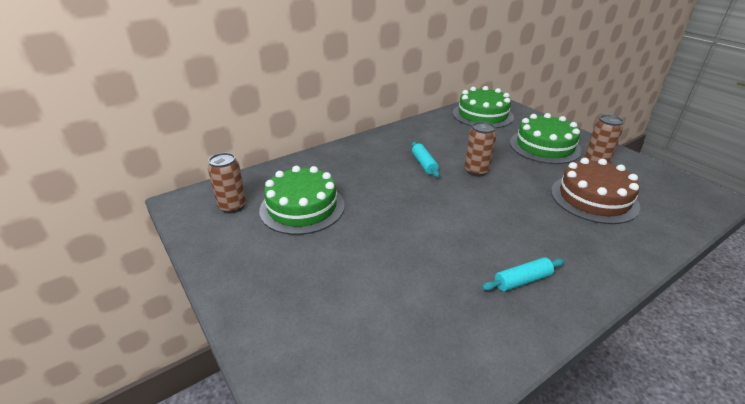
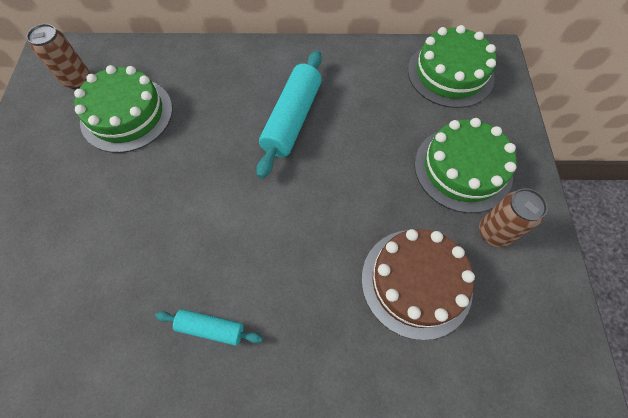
camera: 35 degrees right, 30 degrees up
(424, 164) = (292, 119): turquoise rolling pin -> turquoise rolling pin, size x1.84
(476, 171) = (334, 161): brown can -> none

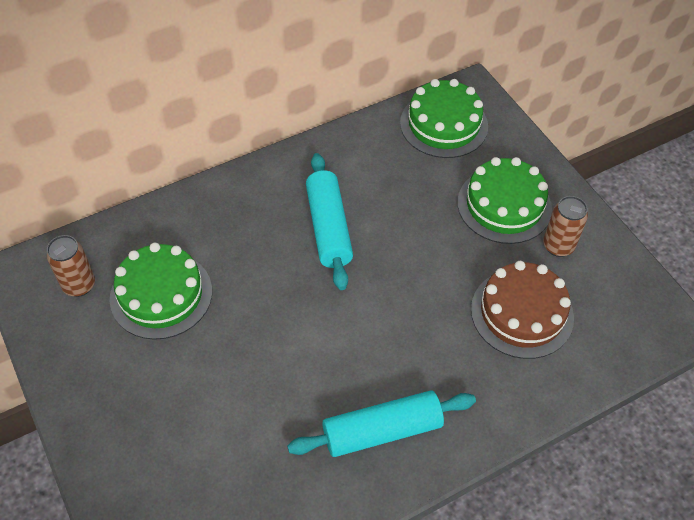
camera: 30 degrees left, 10 degrees down
(211, 328) = (382, 431): turquoise rolling pin -> turquoise rolling pin, size x1.84

